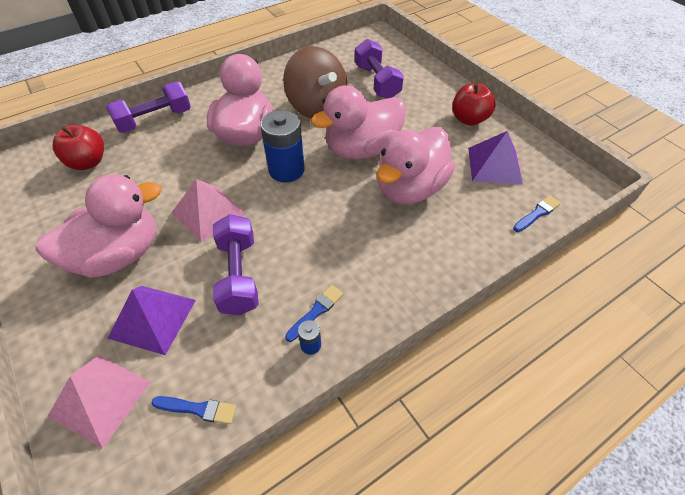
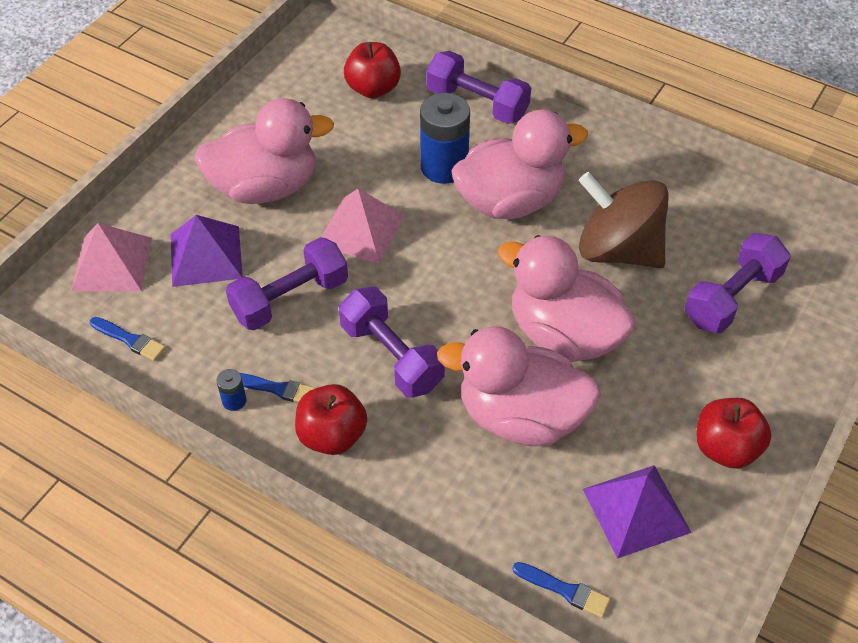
camera: 65 degrees right, 0 degrees up
(118, 255) = (265, 187): pink duck -> pink duck turned 45 degrees counterclockwise
(198, 409) = (130, 340): blue brush -> blue brush turned 45 degrees counterclockwise
(286, 170) = (472, 270): blue battery -> blue battery (444, 167)
(317, 107) = (618, 250): brown spinning top -> brown spinning top turned 90 degrees clockwise
(328, 234) = (391, 356): none -> purple dumbbell
(376, 290) = (332, 435): none -> red apple

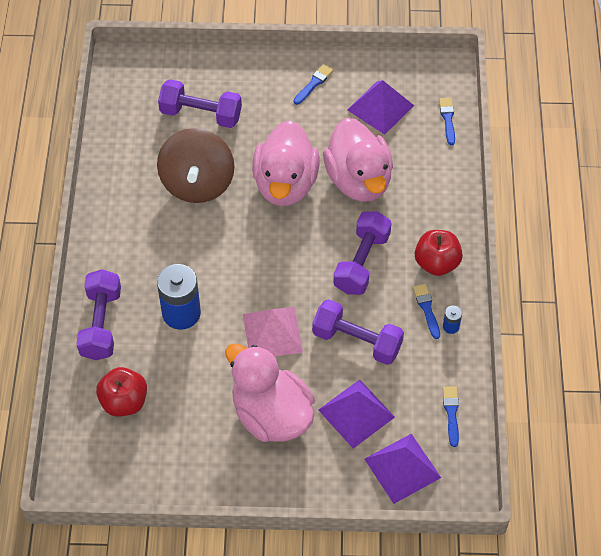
camera: 120 degrees left, 5 degrees up
(112, 264) = (402, 468): pink pyramid -> purple pyramid
(510, 201) = (190, 259): pink duck -> none
(725, 448) = (314, 84): red apple -> blue brush

